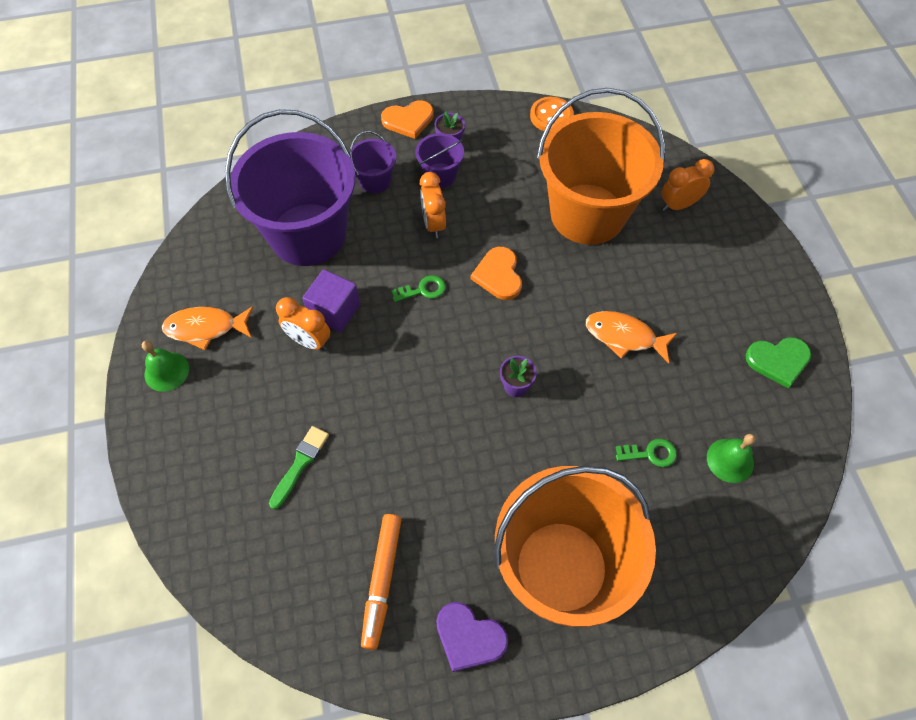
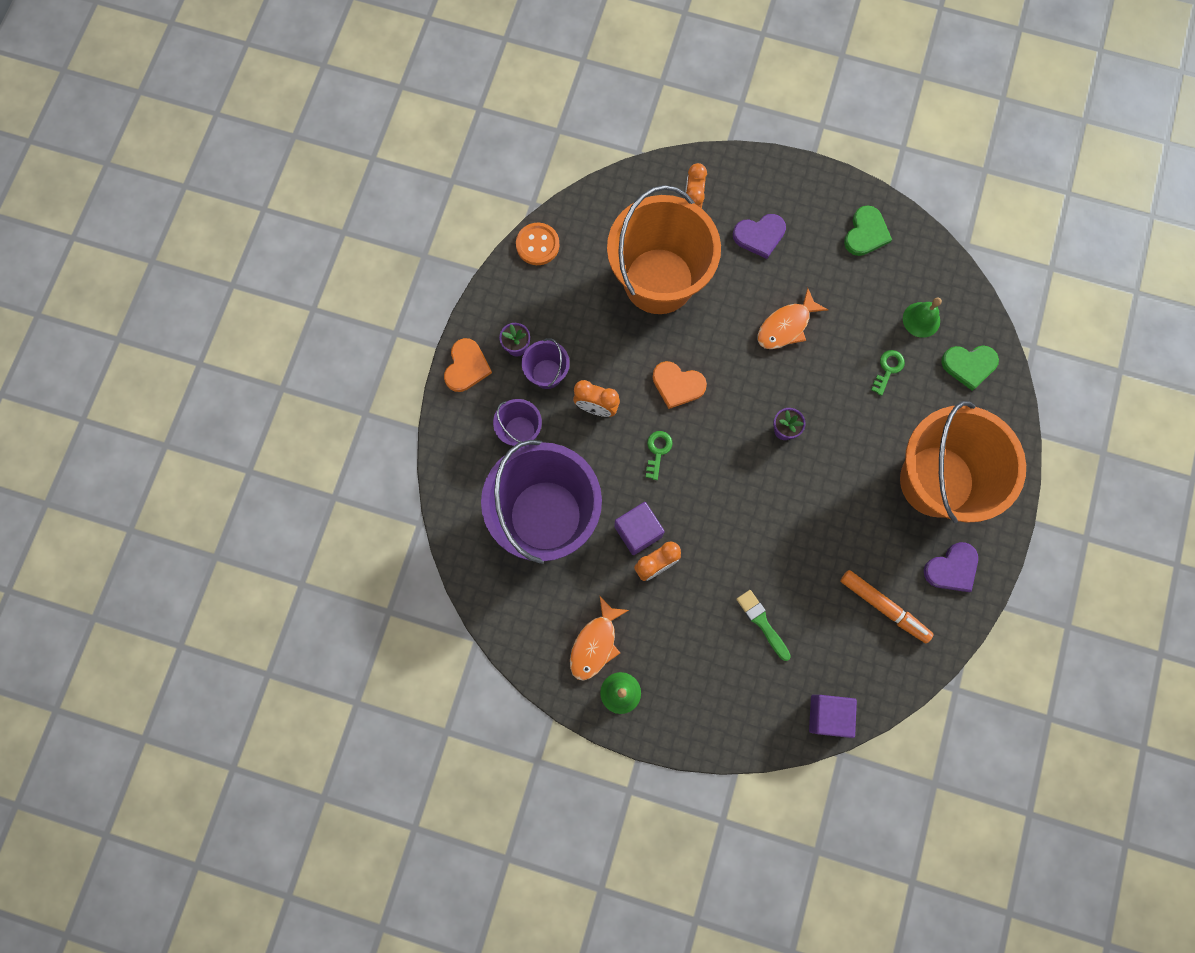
camera: 60 degrees left, 15 degrees up
(229, 580) = (828, 715): none -> purple cube
(696, 271) = (759, 235): none -> purple heart
(717, 537) = (969, 365): none -> green heart

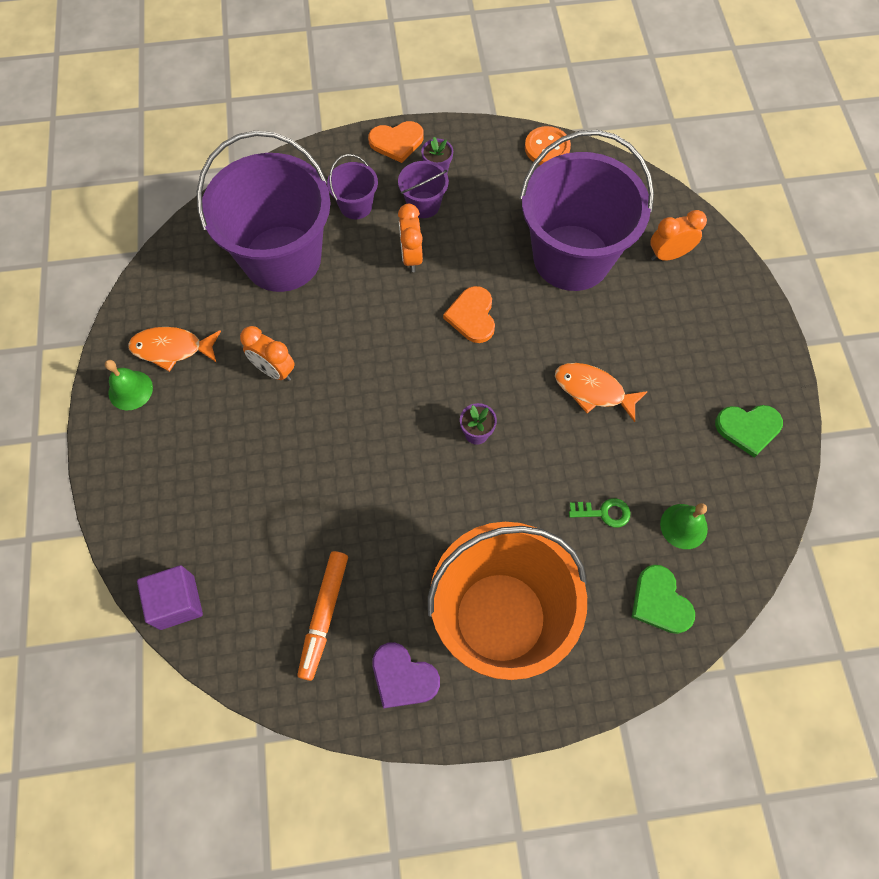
camera: 65 degrees right, 10 degrees down
(638, 531) = (302, 341): purple cube -> none
(658, 451) = (393, 326): green key -> none
(659, 281) = (572, 257): orange bucket -> purple bucket
(759, 235) = (677, 327): purple heart -> none
(762, 622) = (254, 494): green brush -> none

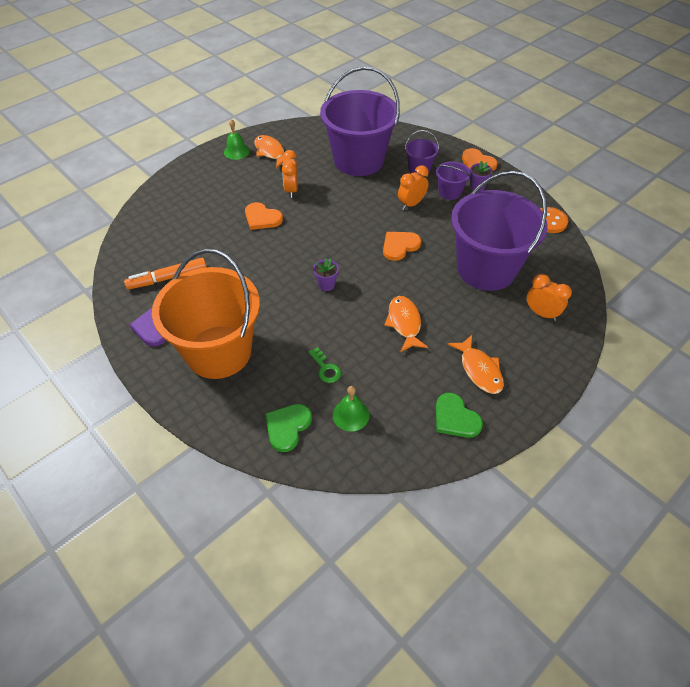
camera: 55 degrees right, 15 degrees down
(177, 602) = (137, 223): purple cube -> none
(299, 436) = (262, 218): none -> orange heart
(703, 364) = (479, 370): none -> orange fish

